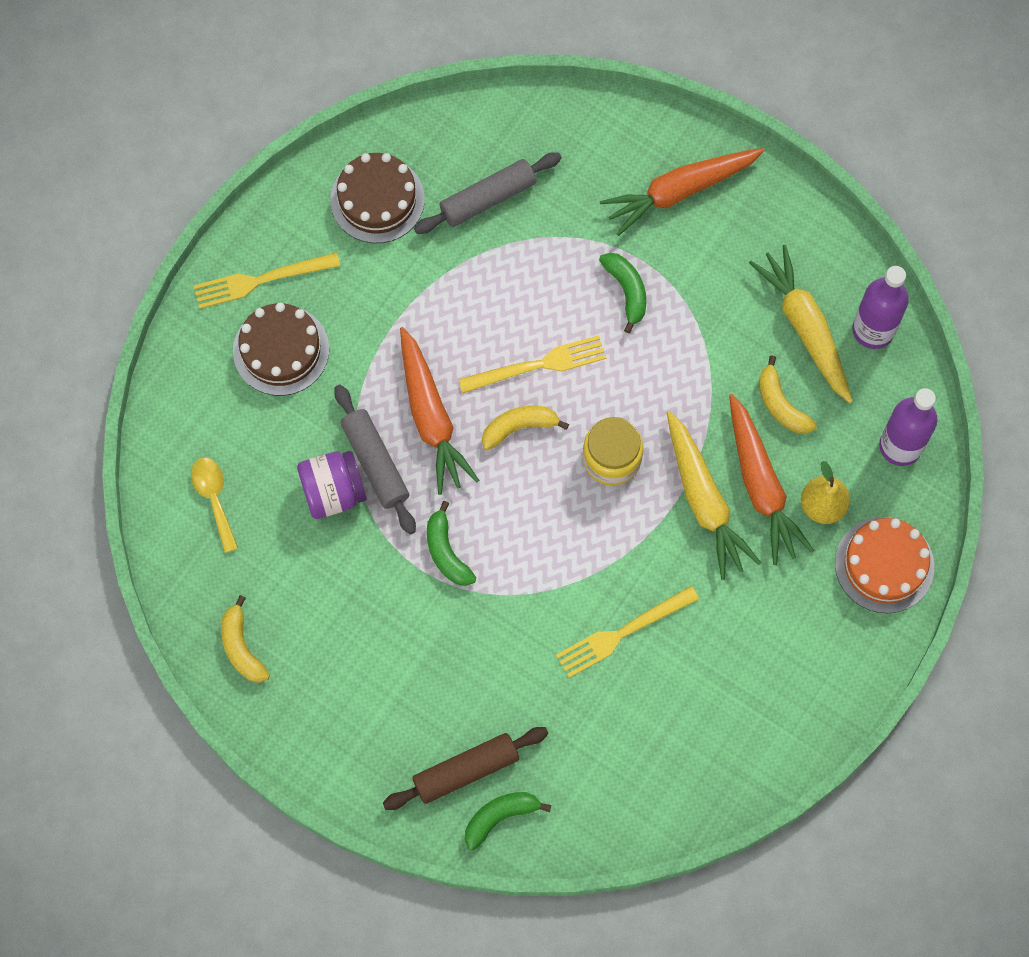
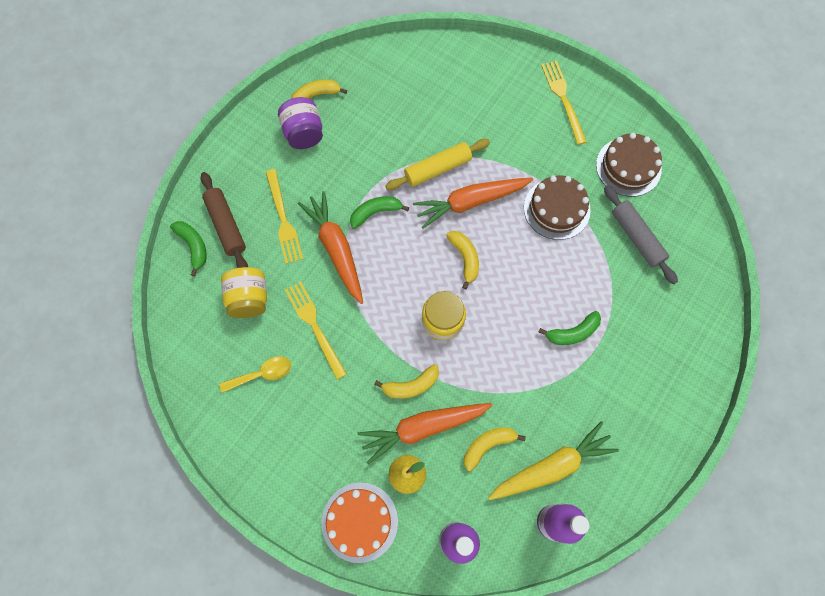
camera: 90 degrees right, 0 degrees up
(214, 499) = (412, 77): yellow spoon -> yellow spoon (262, 374)
(281, 350) = (515, 112): brown cake -> brown cake (556, 209)
(333, 492) = (417, 144): purple jar -> purple jar (304, 133)
(375, 463) = (437, 168): grey rolling pin -> yellow rolling pin
(538, 365) = (511, 271): yellow fork -> yellow fork (283, 219)
(582, 728) = (249, 299): none -> yellow jar
(679, 192) = (656, 373): orange carrot -> orange carrot (336, 249)
(704, 501) = (411, 385): yellow carrot -> yellow banana

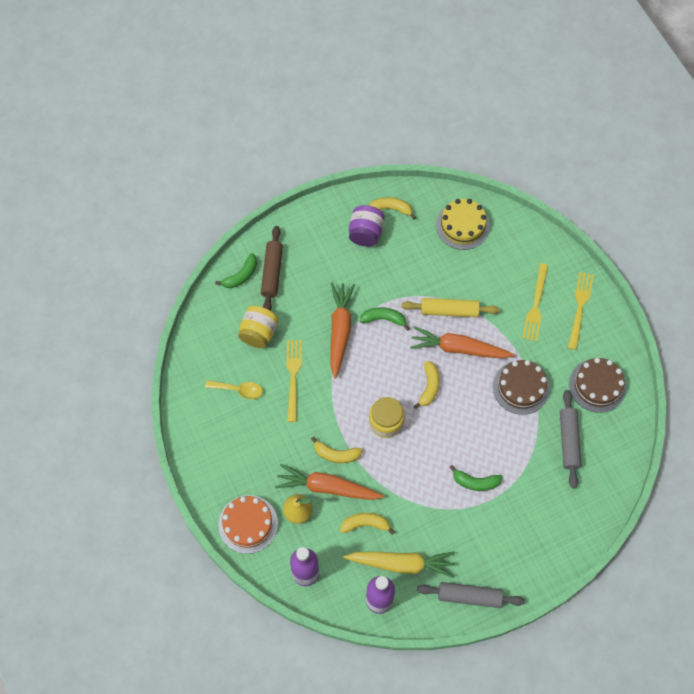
camera: 30 degrees right, 5 degrees down
(193, 246) = (241, 275): green banana -> green banana turned 45 degrees clockwise
(283, 219) = (314, 289): yellow fork -> yellow fork (535, 305)
(399, 76) = (462, 225): none -> yellow cake
(643, 460) = (469, 596): none -> grey rolling pin

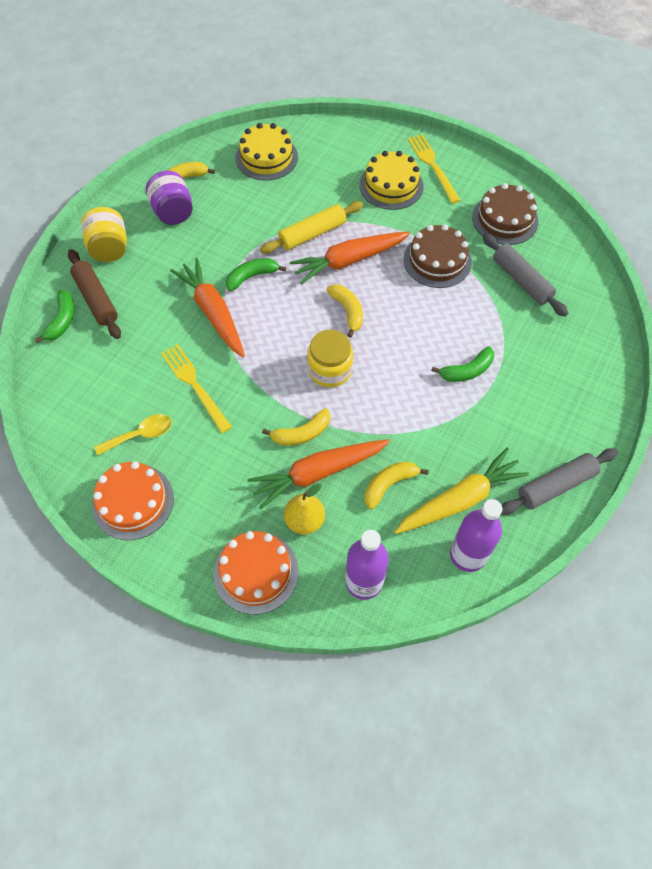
camera: 35 degrees left, 5 degrees down
(207, 431) = (133, 501): none -> orange cake
(259, 333) = (123, 365): yellow jar -> yellow jar (109, 248)
(535, 305) = (391, 185): yellow fork -> yellow cake

